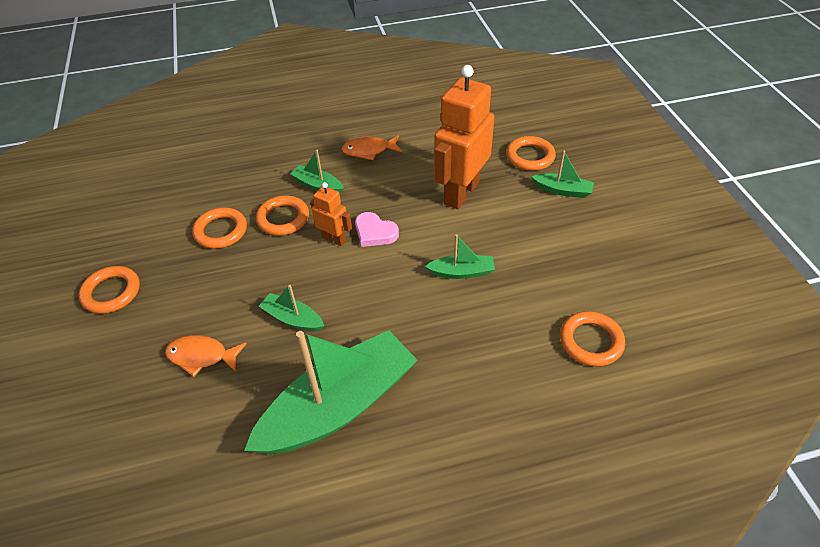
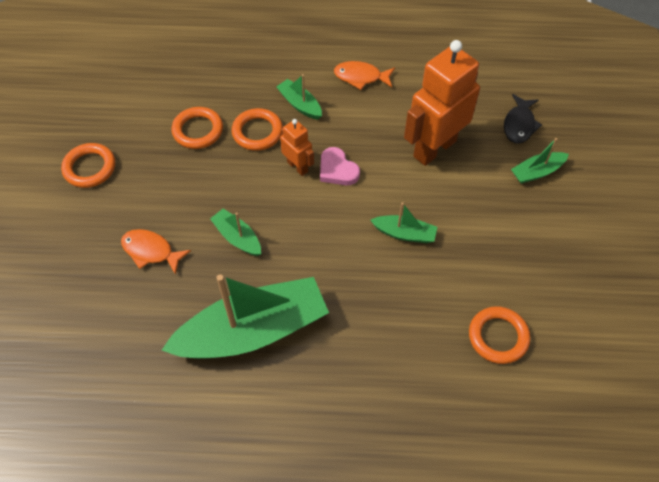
camera: 15 degrees right, 10 degrees up
(530, 156) = (519, 125): orange ring -> black fish
(562, 190) = (537, 172): green boat -> green boat turned 120 degrees clockwise

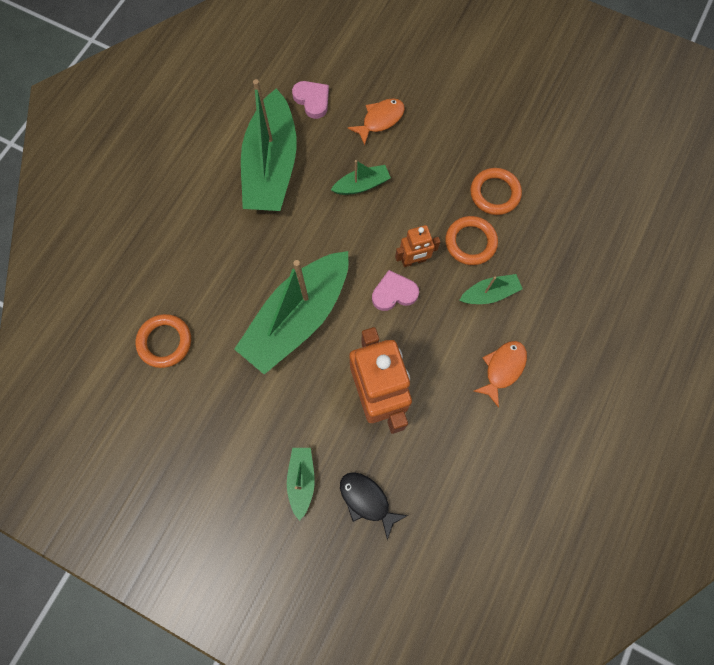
camera: 115 degrees right, 15 degrees up
(90, 168) = (488, 99): orange ring -> none
(149, 328) = (312, 100): none -> pink heart
(404, 233) = (298, 318): green boat -> green boat, size x2.25

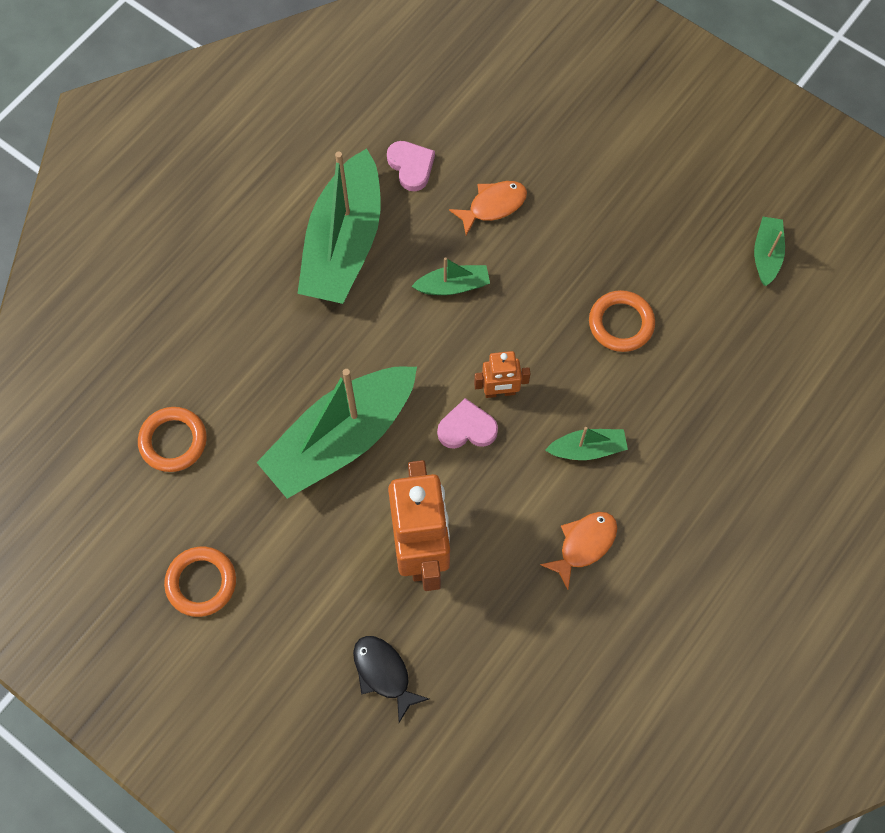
camera: 10 degrees right, 5 degrees down
(301, 480) = (309, 636): green boat -> green boat (766, 255)
(470, 242) = (576, 380): orange ring -> orange ring (201, 583)

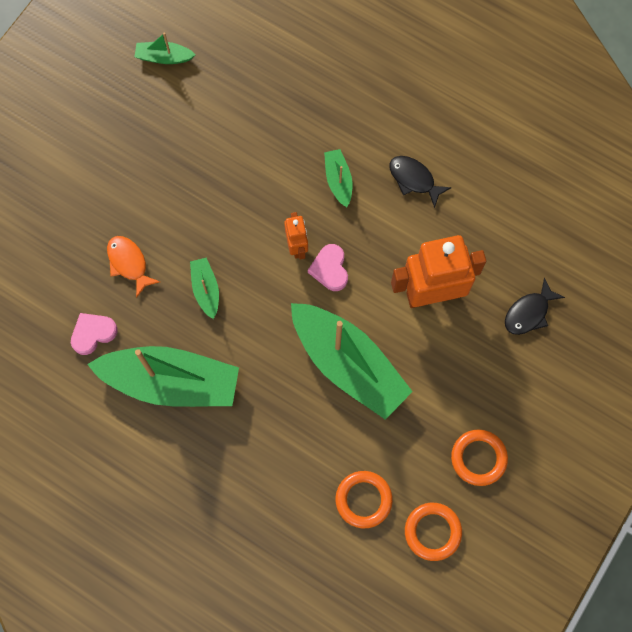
camera: 95 degrees left, 5 degrees up
(584, 544) = (414, 179): orange fish -> black fish
(621, 323) = (231, 160): orange ring -> orange ring (432, 532)

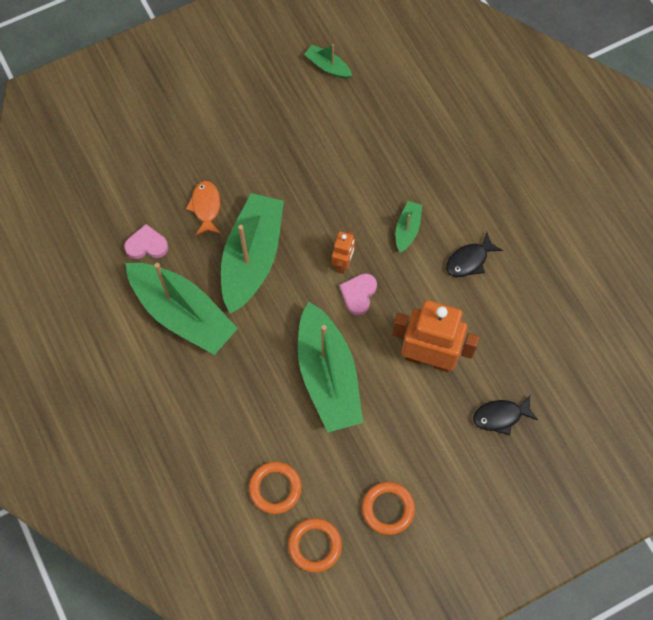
camera: 30 degrees right, 5 degrees down
(206, 289) = (252, 258): green boat -> green boat, size x2.25
(414, 179) = (469, 260): black fish -> black fish turned 105 degrees counterclockwise

